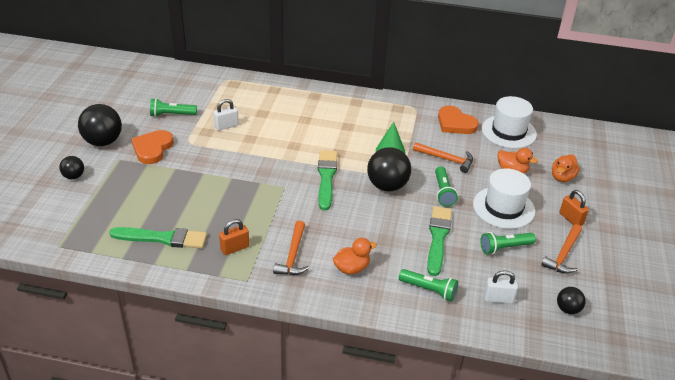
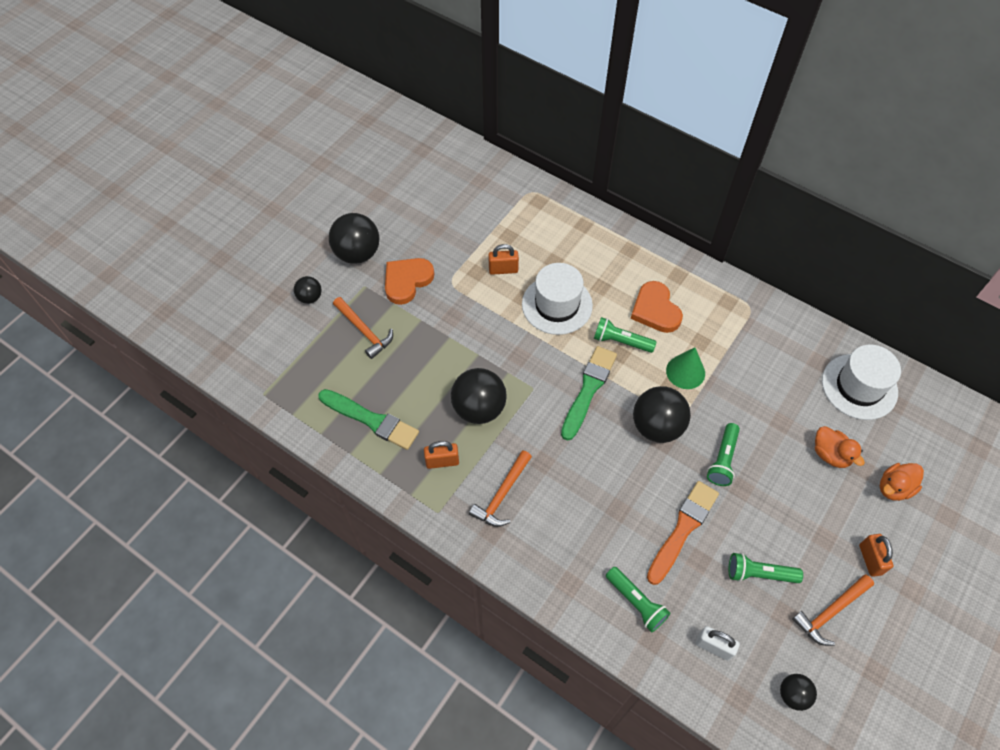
camera: 25 degrees right, 20 degrees up
(171, 115) = (447, 232): green flashlight -> green flashlight (621, 341)
(226, 126) = (503, 270): white padlock -> orange padlock
(248, 209) = (479, 408): none -> black ball
(351, 268) = (560, 537): orange duck -> none
(438, 238) = (682, 530): green brush -> orange brush
(446, 159) = (752, 408): orange hammer -> orange hammer (364, 331)
(455, 123) = (792, 350): orange heart -> orange heart (655, 310)
(503, 207) = (789, 510): white hat -> white hat (557, 305)

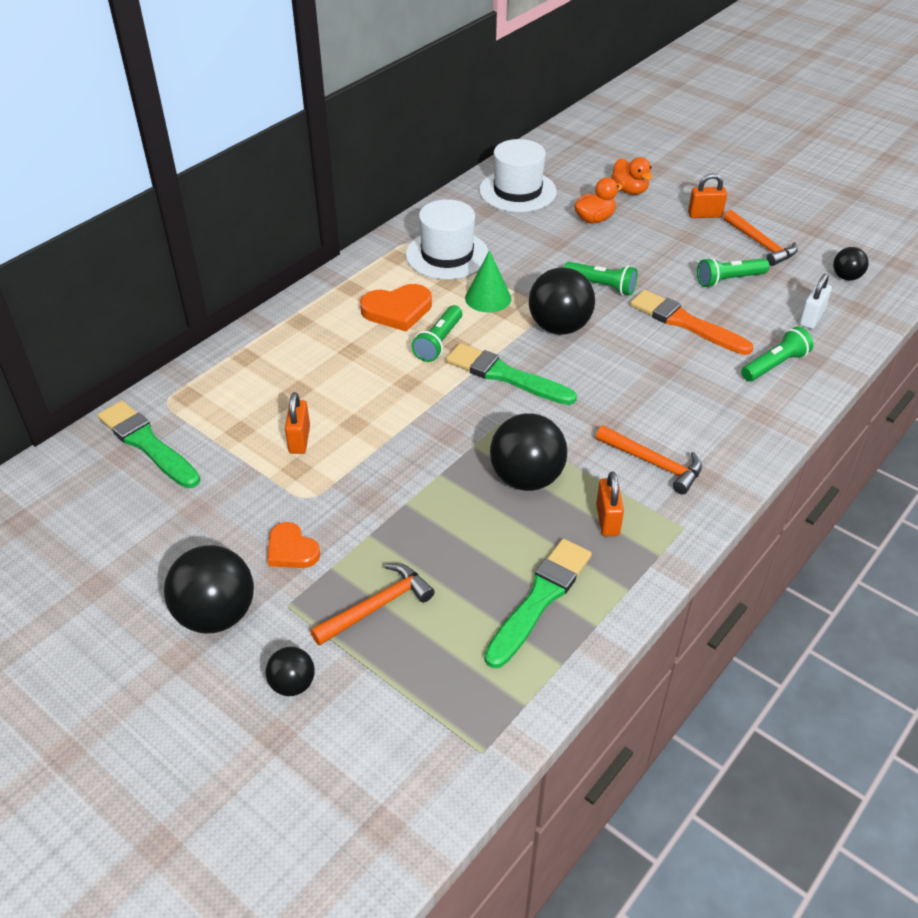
camera: 85 degrees left, 15 degrees down
(407, 281) = (291, 550): orange heart -> orange heart, size x0.66
(490, 191) = (148, 444): none -> green brush
(557, 305) = (372, 392): white hat -> white hat (447, 255)
(759, 573) = (728, 280): green flashlight -> green flashlight turned 60 degrees clockwise

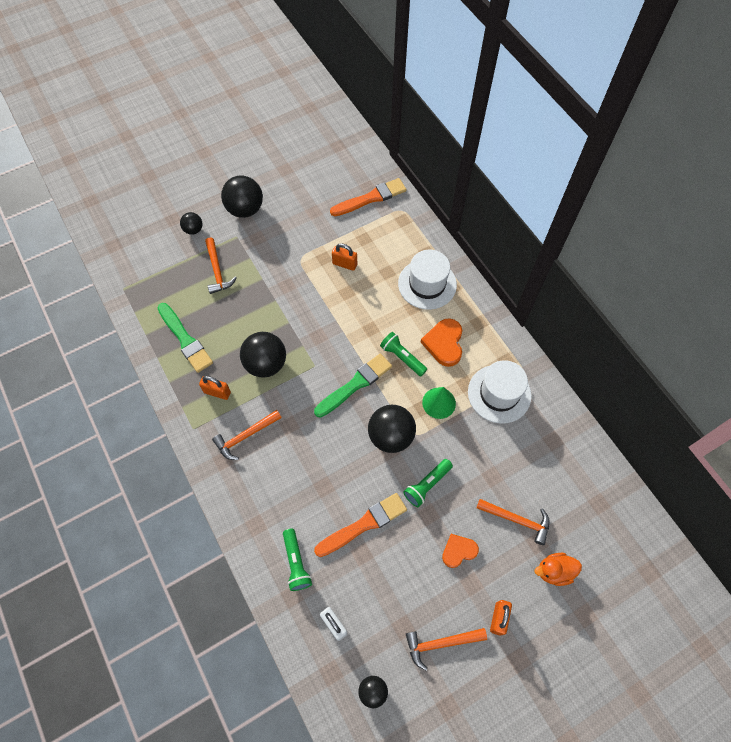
camera: 110 degrees right, 20 degrees up
(148, 444) = (370, 198): green brush -> orange brush
(291, 550) = (269, 244): orange heart -> orange heart (458, 551)
(517, 191) = (575, 476): white hat -> white hat (427, 284)
(594, 219) = (517, 520): orange duck -> orange hammer
(728, 280) = (402, 586): green flashlight -> none

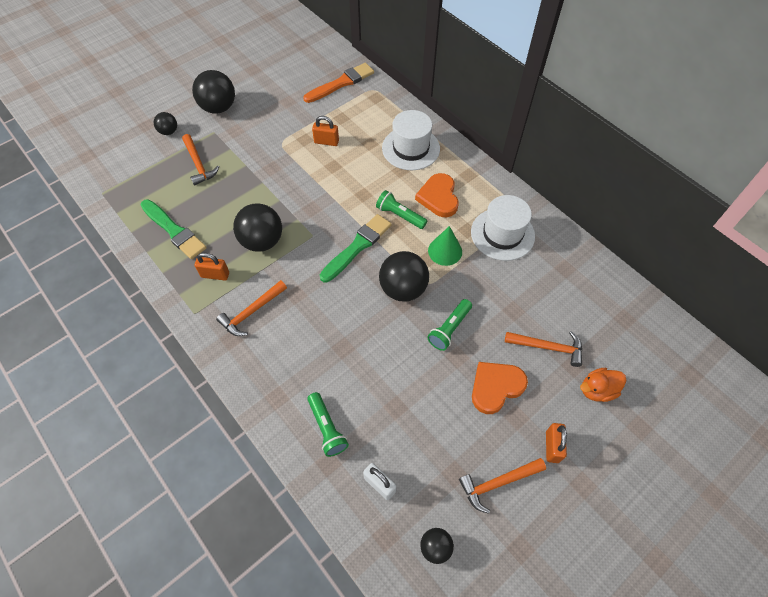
camera: 10 degrees left, 5 degrees down
(363, 525) = (391, 378): orange brush -> none
(458, 551) = (496, 387): orange heart -> orange heart, size x1.51

